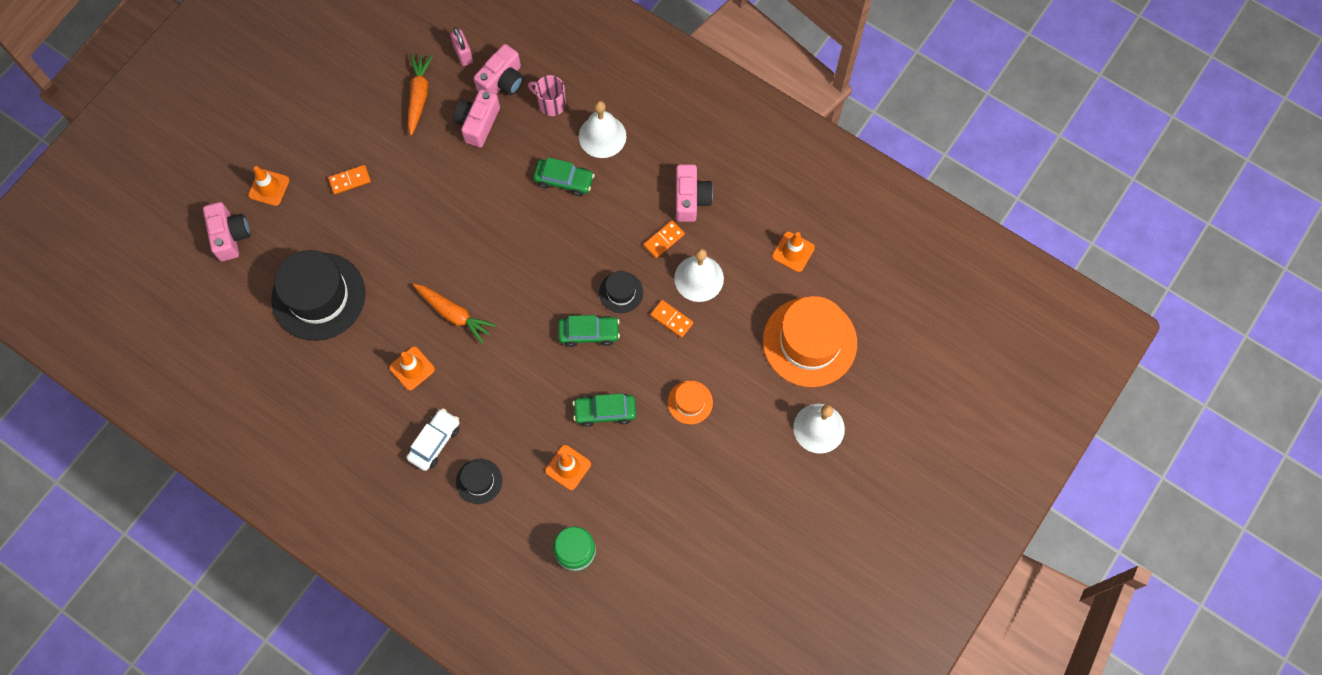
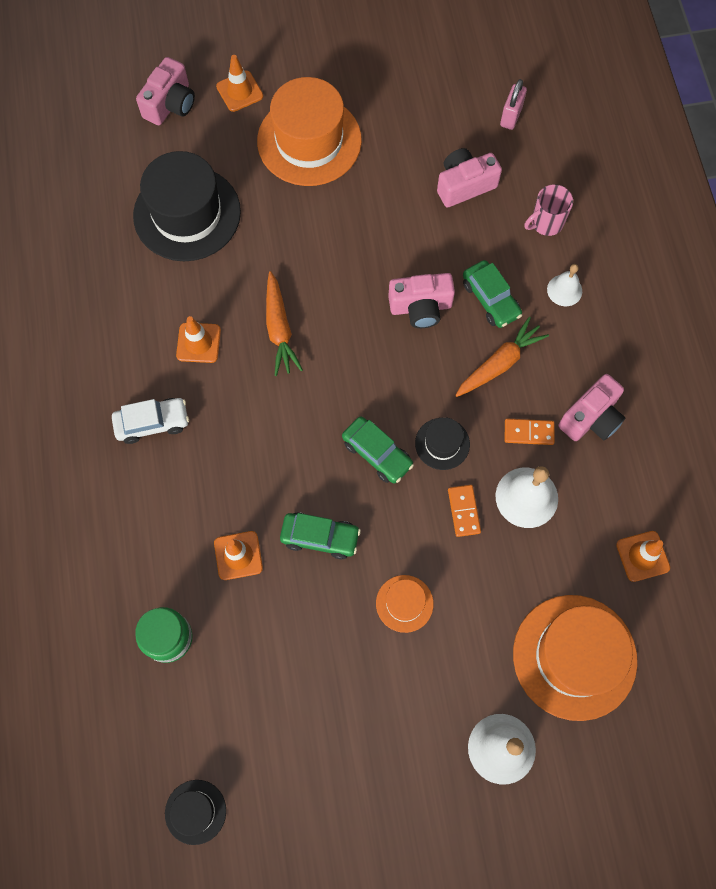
camera: 45 degrees right, 0 degrees up
(350, 180) = (309, 141): orange domino -> orange hat
(419, 96) = (437, 120): orange carrot -> orange carrot (499, 363)
(479, 481) = (153, 493): black hat -> black hat (195, 812)
(502, 81) = (522, 167): pink camera -> pink camera (420, 307)
(551, 104) = (546, 223): pink mug -> pink mug turned 105 degrees counterclockwise
(602, 136) = (564, 290): white bell -> white bell, size x0.60
(605, 412) = (320, 537): green car -> green car turned 150 degrees clockwise

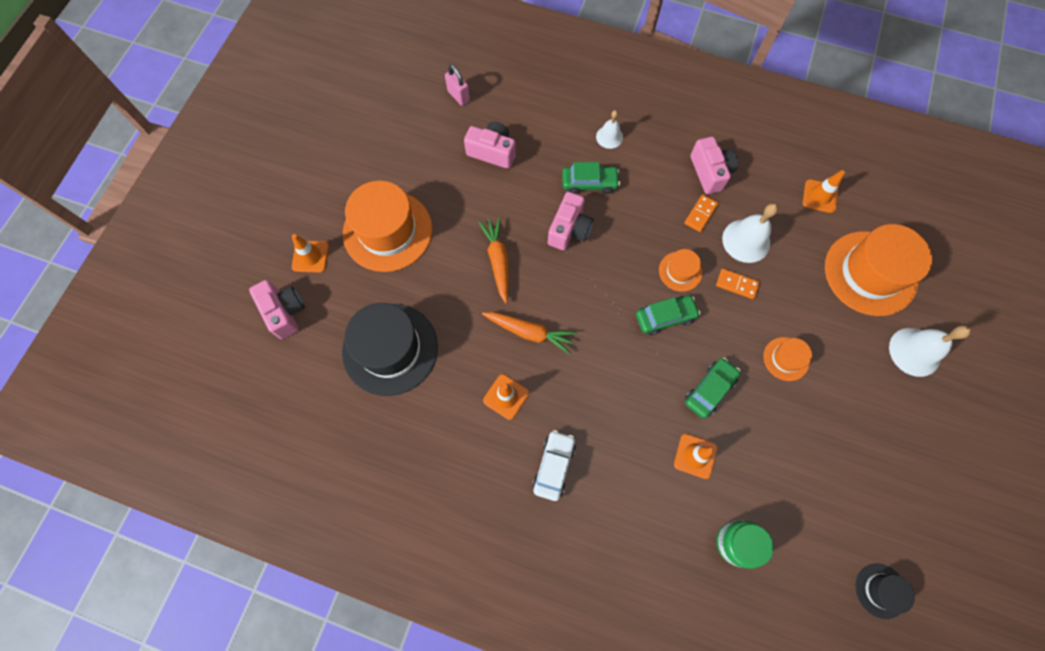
camera: 60 degrees left, 0 degrees up
(442, 443) = (680, 271): black hat -> orange hat
(464, 185) = (492, 152): pink camera -> pink camera turned 105 degrees clockwise
(499, 363) = (640, 204): orange carrot -> orange carrot (498, 261)
(546, 223) = (553, 120): pink mug -> none

